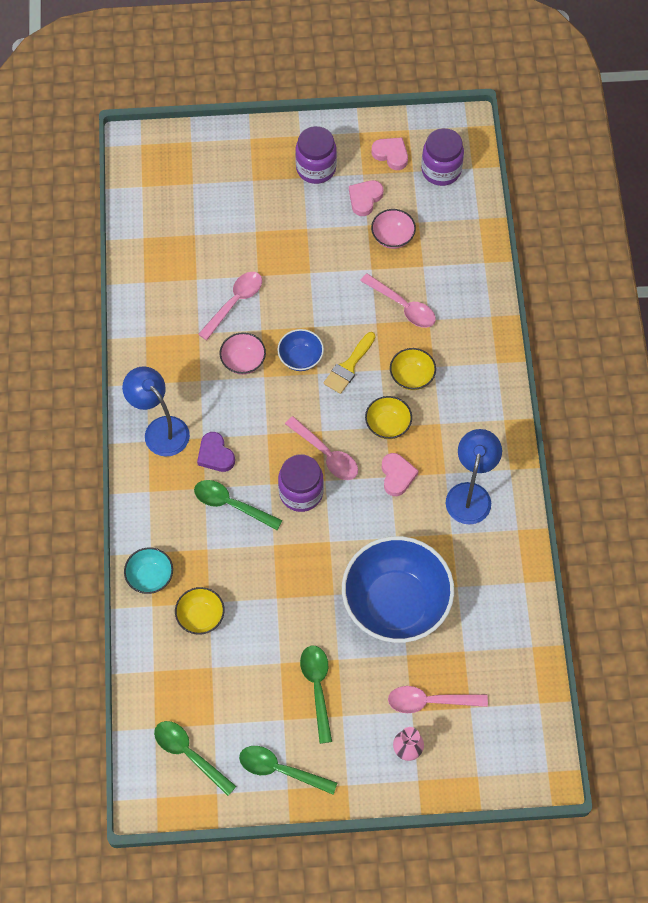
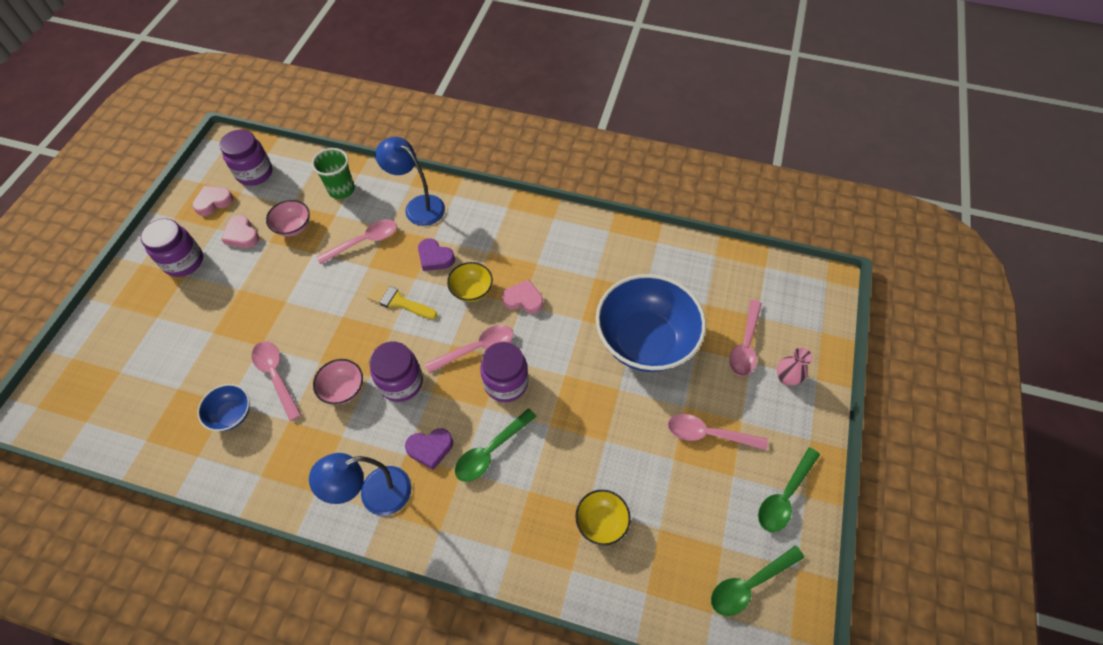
camera: 70 degrees left, 5 degrees down
(150, 577) = (538, 561): turquoise bowl -> none
(267, 405) = (401, 382): none -> purple jar
(300, 358) = (368, 338): blue bowl -> blue bowl (232, 414)
(317, 688) = (709, 434): green spoon -> pink spoon
(348, 366) = (398, 301): yellow brush -> yellow brush turned 150 degrees clockwise
(412, 377) = (435, 257): yellow bowl -> purple heart
(456, 256) = (341, 190): none -> green cup
(470, 494) = (564, 252): blue lamp -> blue lamp (418, 206)

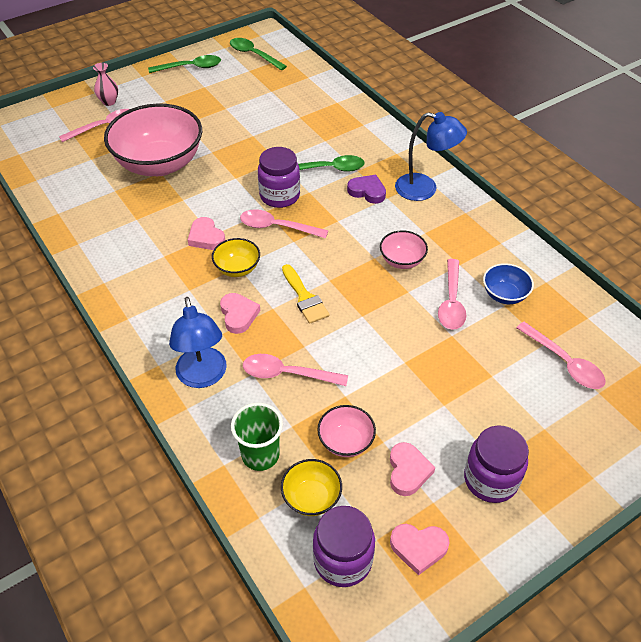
camera: 140 degrees left, 10 degrees down
(401, 382) = (354, 239): purple jar -> none
(435, 257) = (238, 315): purple heart -> pink heart
(601, 522) = (299, 108): yellow bowl -> yellow bowl (311, 497)
(645, 341) = (159, 164): blue bowl -> pink bowl
(709, 434) = (191, 106): pink spoon -> pink spoon (564, 362)
(749, 584) = (254, 55): green spoon -> green spoon turned 150 degrees counterclockwise

